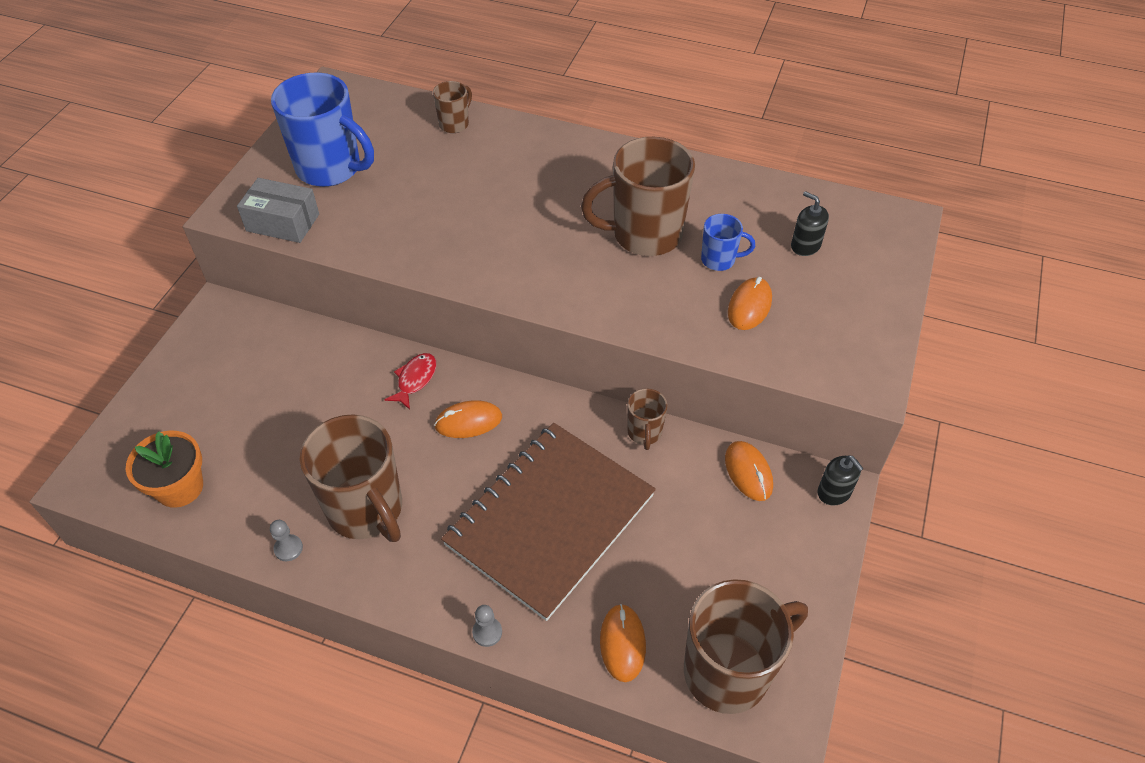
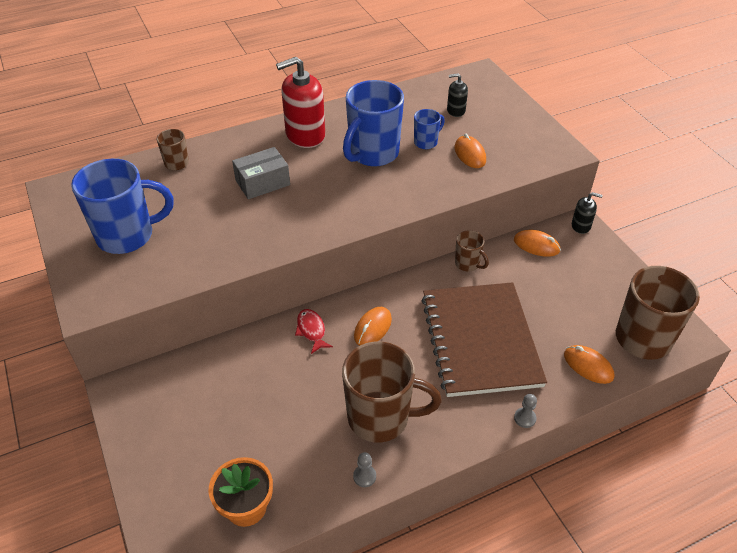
camera: 45 degrees left, 5 degrees down
(283, 222) = (140, 286): grey box -> grey box (262, 182)
(605, 170) = (305, 135): none -> red soap dispenser
(644, 235) = (372, 154): brown mug -> blue mug

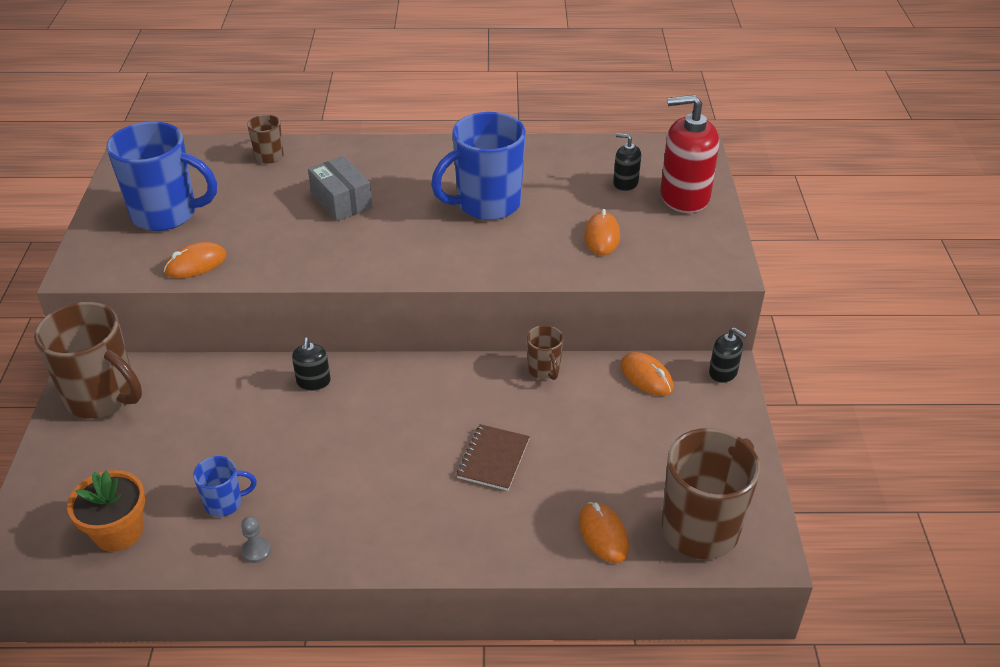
camera: 25 degrees right, 5 degrees down
(262, 182) = (341, 201): grey box -> grey box turned 60 degrees clockwise
(305, 135) = (427, 163): red soap dispenser -> red soap dispenser (684, 196)
(311, 330) = (313, 382): red fish -> black soap dispenser
(373, 328) = (381, 402): orange mouse -> orange mouse (196, 264)
(380, 418) = (318, 498): brown mug -> brown mug (103, 397)
(426, 142) = (560, 209): blue mug -> blue mug (225, 503)
(480, 340) = (493, 459): brown notebook -> brown notebook, size x0.43
(525, 418) = (479, 562): grey pawn -> none

